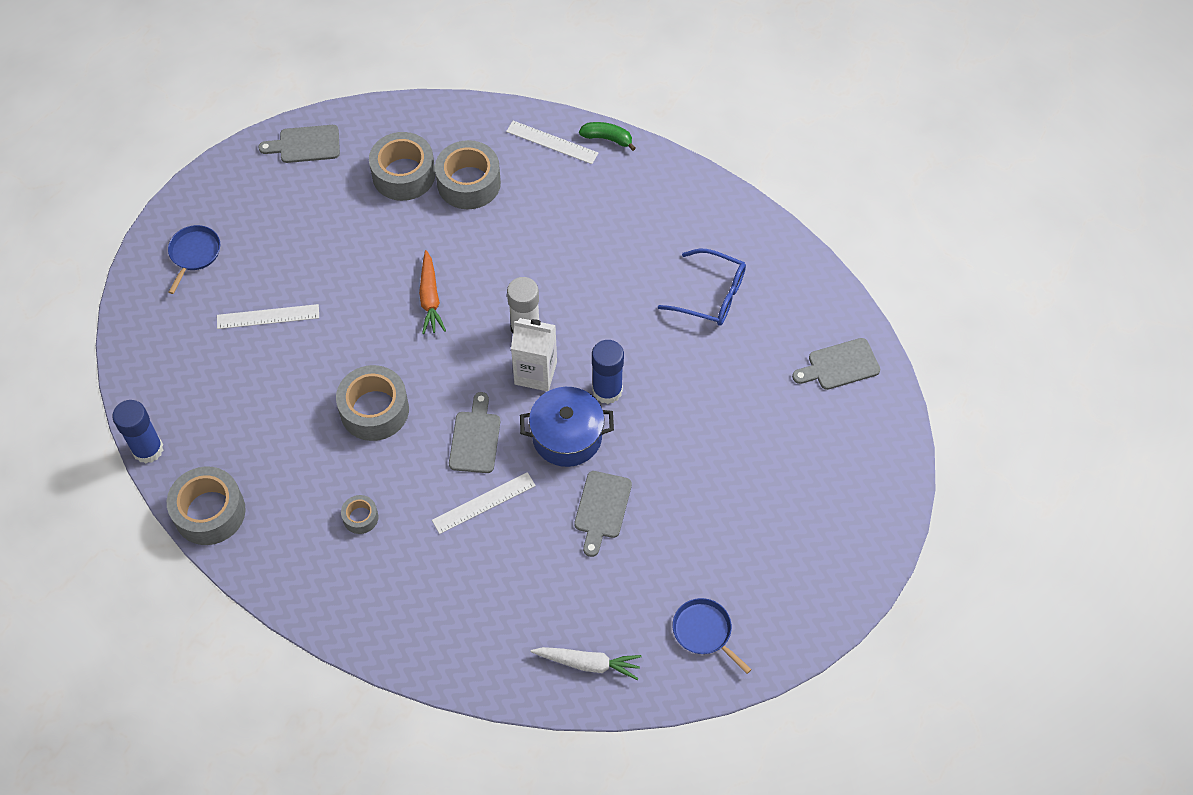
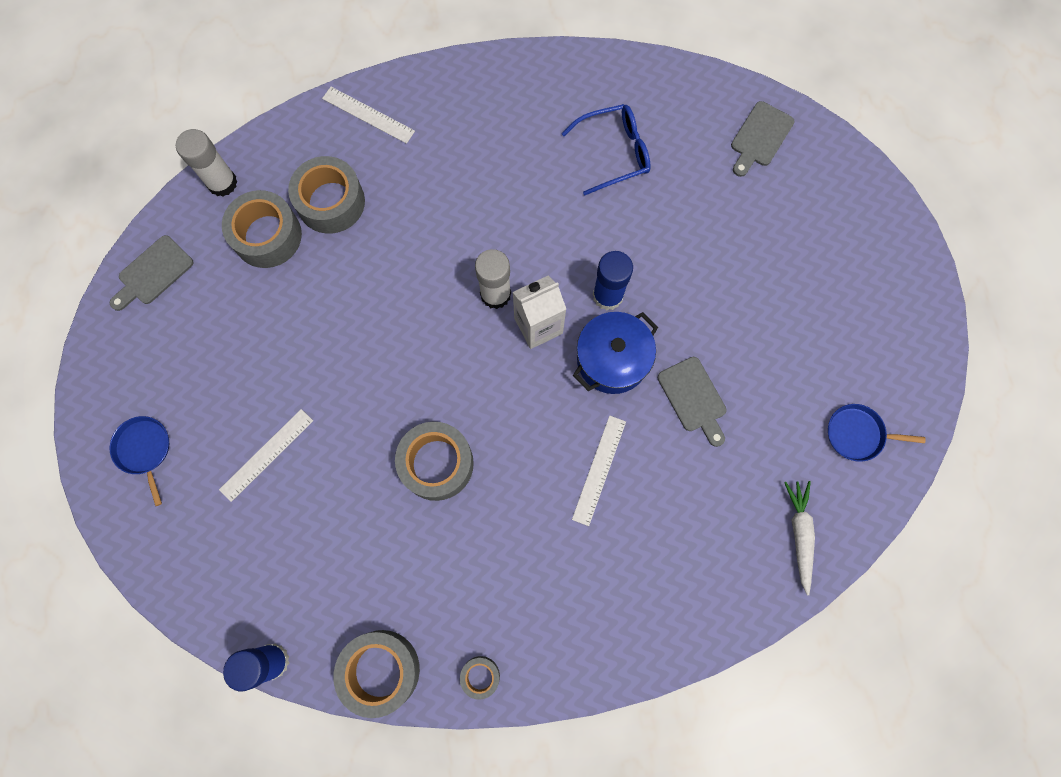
camera: 40 degrees left, 15 degrees up
(360, 517) = (512, 566): grey tape -> grey tape (480, 676)
(406, 118) = (222, 183): none -> white glue stick
(430, 298) = (392, 328): orange carrot -> none
(475, 438) = (542, 420): grey cutting board -> none
(552, 142) = (368, 115): white ruler -> white ruler turned 45 degrees clockwise
(588, 663) = (799, 534): white carrot -> white carrot turned 60 degrees counterclockwise
(607, 139) = (411, 79): green banana -> none

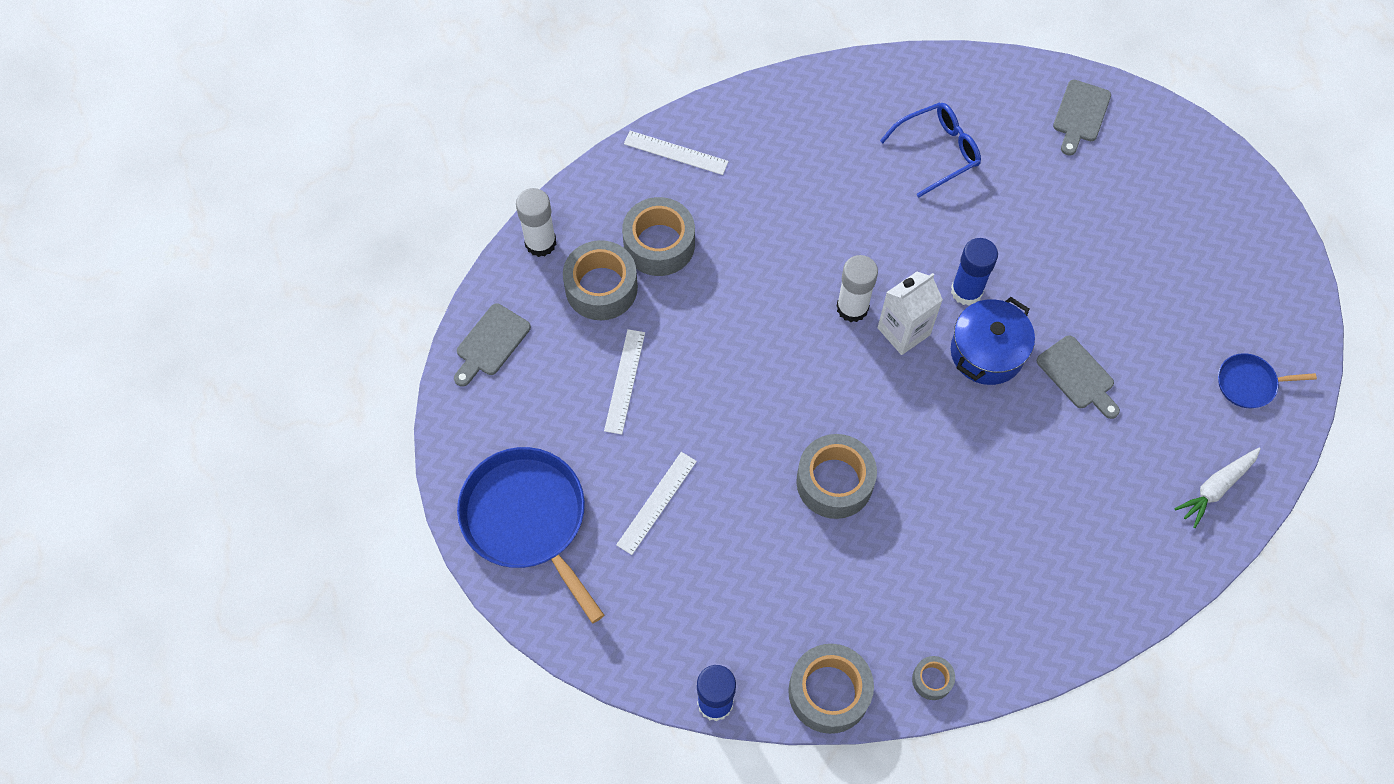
camera: 10 degrees left, 10 degrees down
(144, 450) = (527, 519): blue pan -> blue pan, size x2.04
(599, 469) = (1000, 460): white ruler -> white ruler (624, 381)
(799, 534) = (1216, 488): white carrot -> white carrot turned 120 degrees counterclockwise

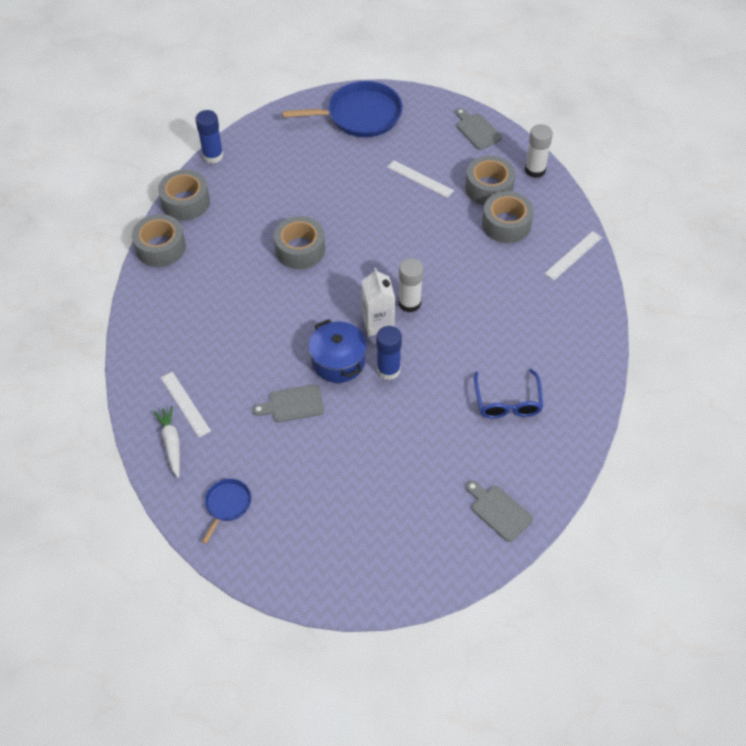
camera: 115 degrees right, 10 degrees down
(656, 502) = (337, 168): white ruler -> white ruler (185, 404)
(932, 680) = (160, 247): grey tape -> grey tape, size x2.02

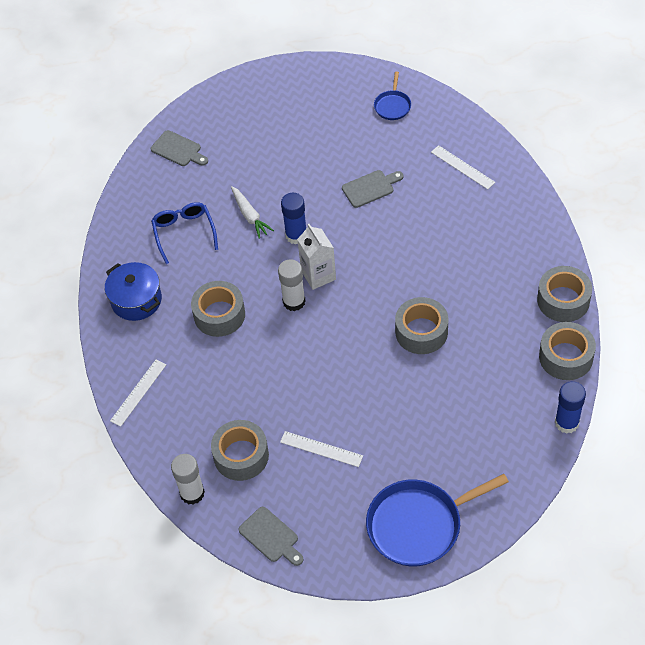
camera: 170 degrees right, 0 degrees up
(171, 443) = (458, 136): white carrot -> white carrot (250, 216)
(338, 361) = (344, 232): blue pot -> blue pot (136, 300)
(506, 224) = (214, 413): grey tape -> grey tape (219, 315)

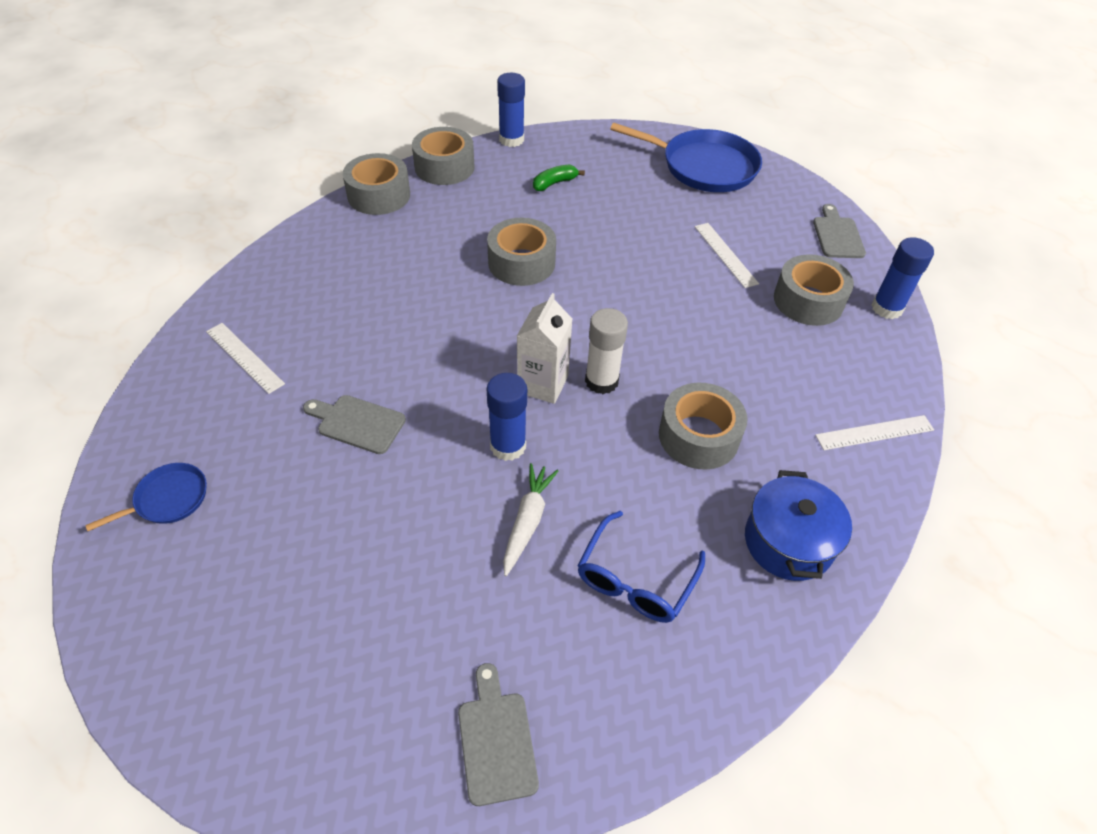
camera: 140 degrees left, 5 degrees down
(192, 493) = (886, 308): white glue stick -> blue glue stick
(462, 167) = (245, 357): white ruler -> white ruler turned 45 degrees counterclockwise
(486, 410) = (554, 183): none -> green banana

